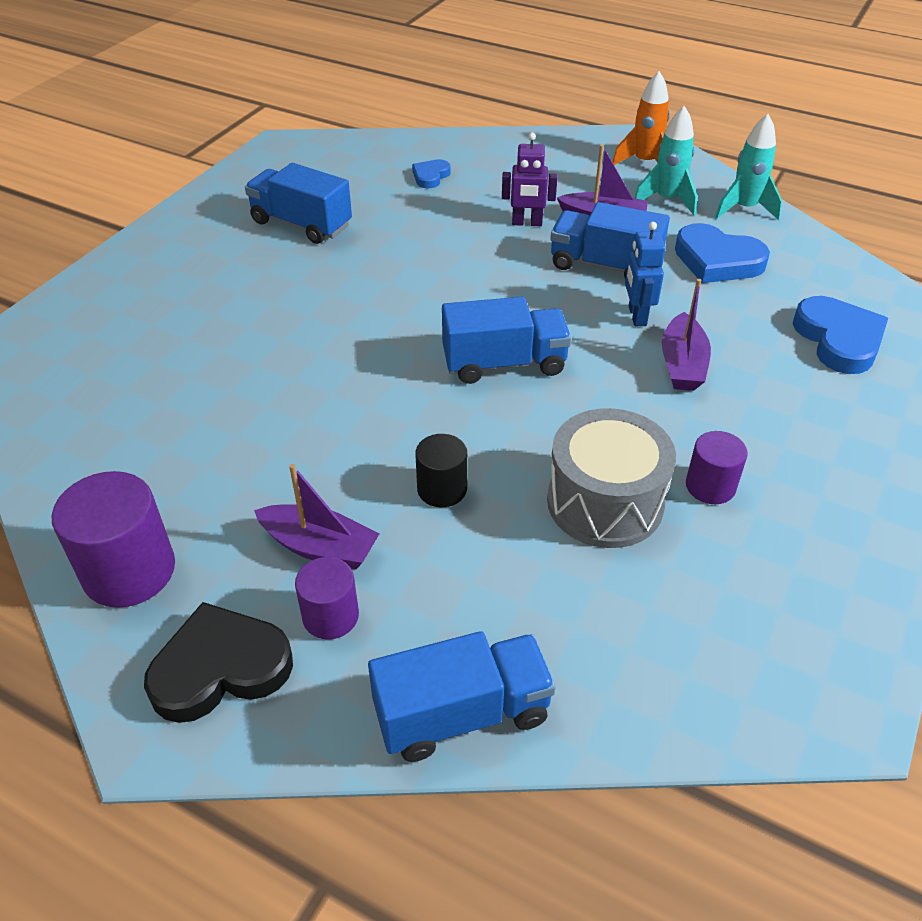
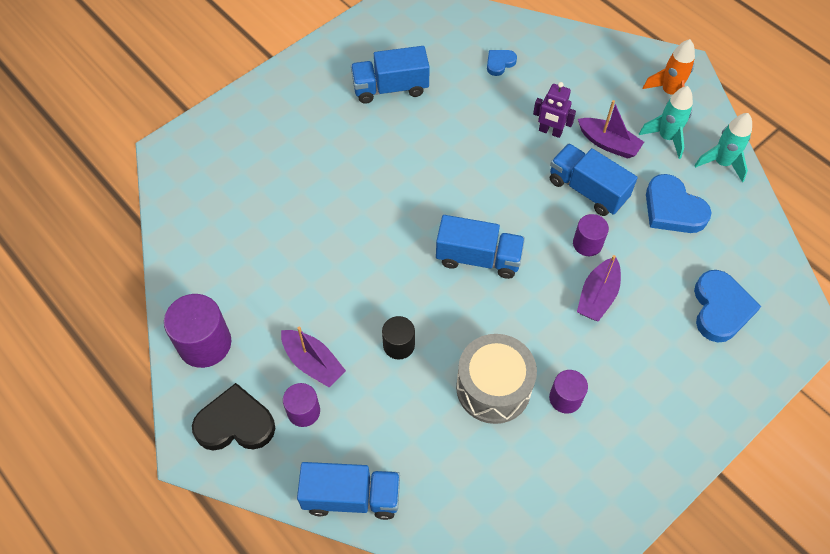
camera: 20 degrees right, 15 degrees up
(301, 224) = (390, 88): blue truck -> blue truck turned 60 degrees counterclockwise
(636, 316) = (587, 244): blue robot -> purple cylinder

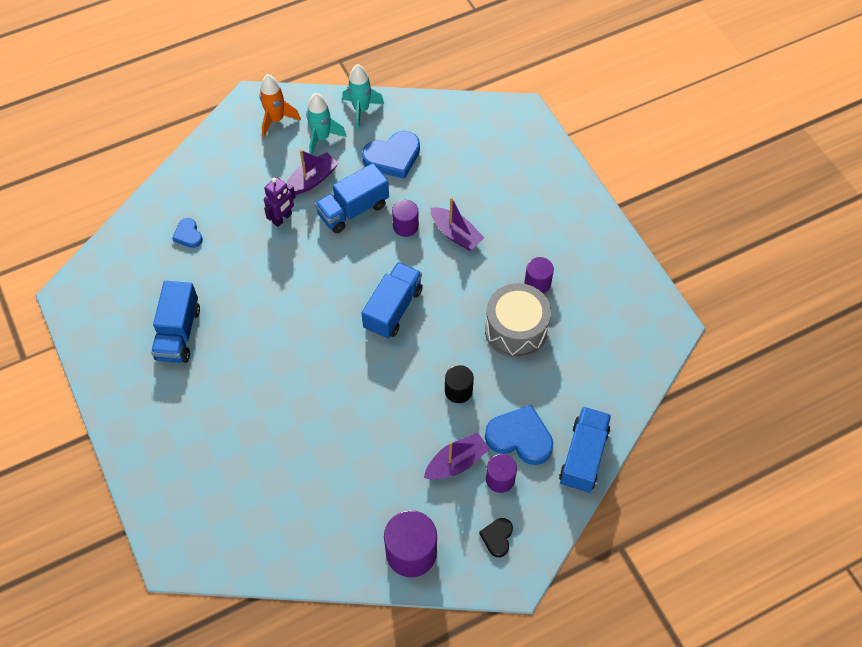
camera: 75 degrees left, 0 degrees up
(235, 423) = (497, 537): black heart -> black heart, size x0.54
(720, 309) = (491, 158): blue heart -> blue heart (520, 437)

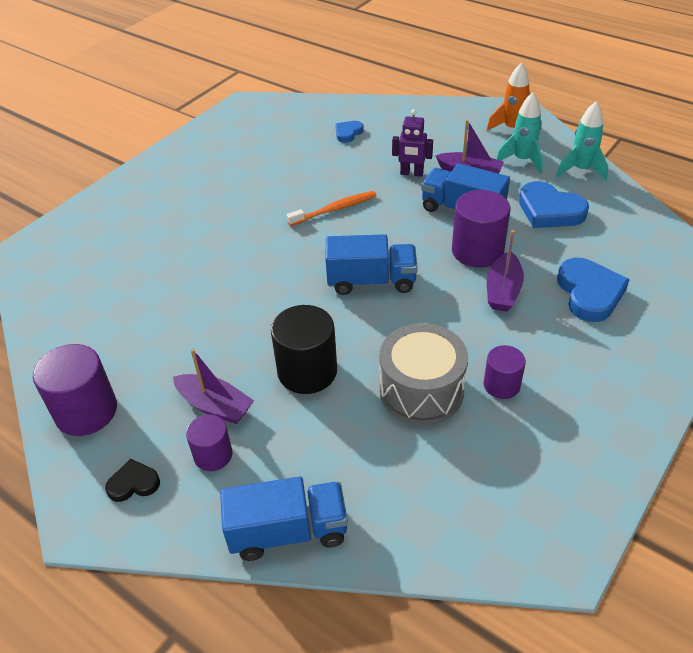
camera: 65 degrees right, 15 degrees down
(178, 333) = (247, 166): blue truck -> none
(290, 294) = (334, 209): none -> orange toothbrush
(405, 226) = (477, 251): purple cylinder -> purple cylinder, size x1.68
(458, 391) = (307, 371): black cylinder -> black cylinder, size x1.68
(520, 437) = (279, 452): blue heart -> blue heart (589, 293)

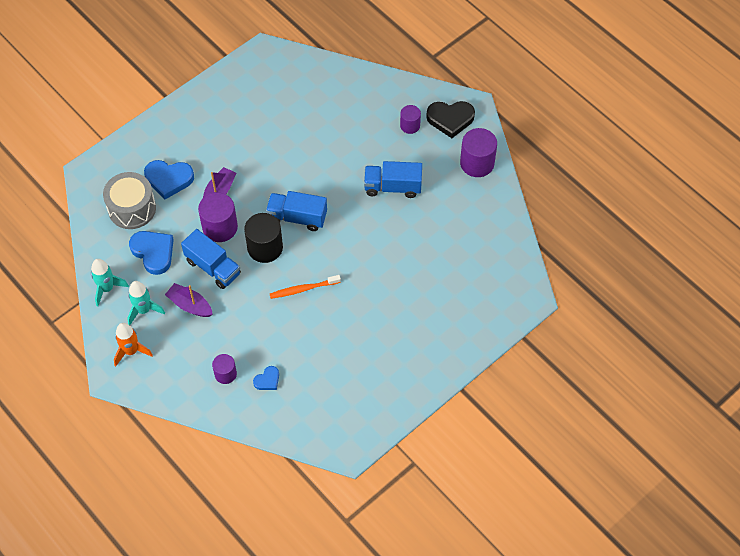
camera: 170 degrees left, 15 degrees up
(133, 483) = (450, 119): black heart -> black heart, size x1.85
(215, 406) = (406, 152): purple boat -> none
(288, 531) = (379, 84): blue truck -> blue truck (392, 187)
(307, 371) = (352, 162): black cylinder -> black cylinder (265, 247)
(411, 173) = (234, 315): purple robot -> none
(421, 390) = (293, 138): grey drum -> grey drum (132, 208)
(501, 385) = (250, 132): purple cylinder -> purple cylinder (225, 374)
(589, 293) = (169, 179): blue heart -> blue heart turned 90 degrees counterclockwise

